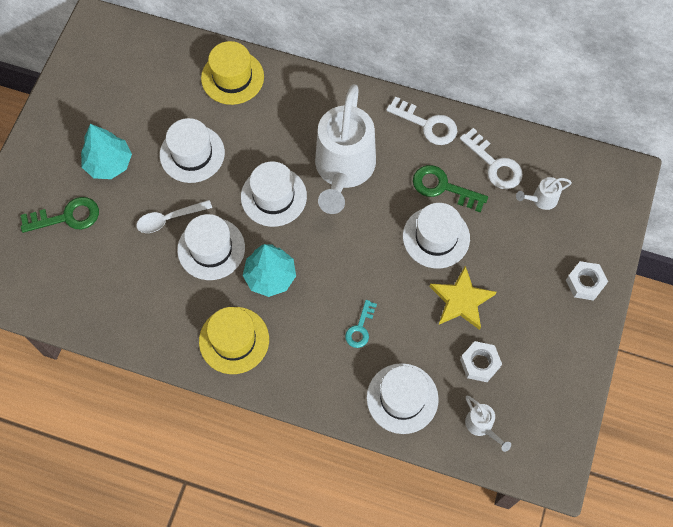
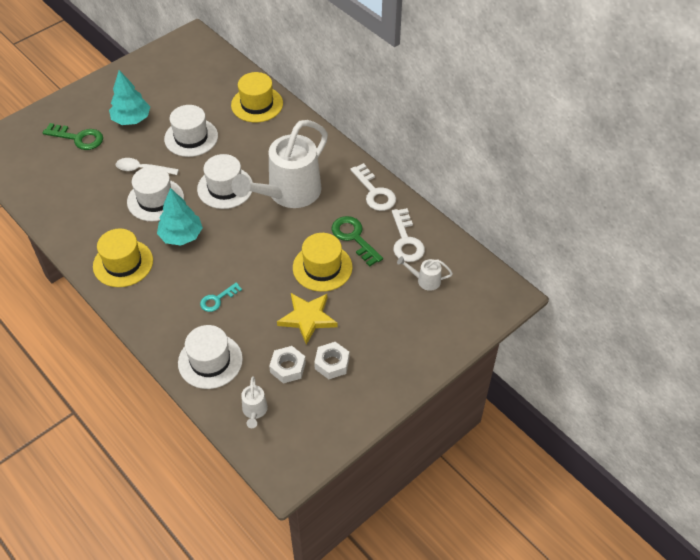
camera: 30 degrees right, 15 degrees down
(436, 237) = (322, 267): white hat -> yellow hat
(585, 283) = (416, 354): white nut -> white nut (332, 363)

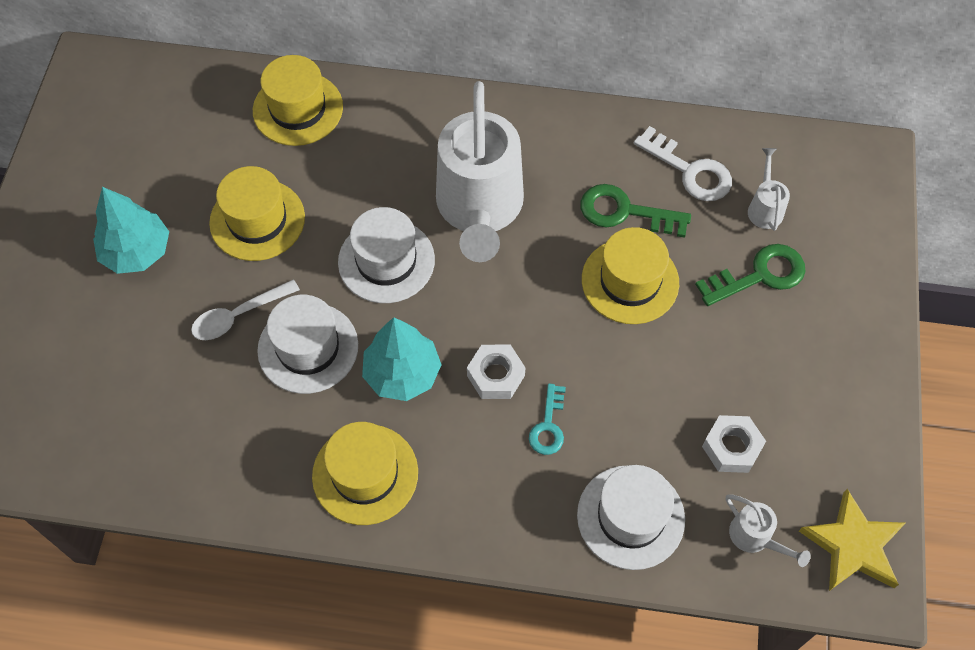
camera: 40 degrees left, 10 degrees up
(78, 138) = (85, 336): green key -> green key (759, 275)
(191, 137) = (257, 220): white hat -> yellow hat
(308, 318) = (685, 363): yellow star -> yellow star (853, 545)
(332, 363) = (775, 399): white nut -> white nut (496, 375)
(374, 192) = (584, 131): white key -> none
(425, 280) = (764, 207): white watering can -> white watering can turned 120 degrees clockwise

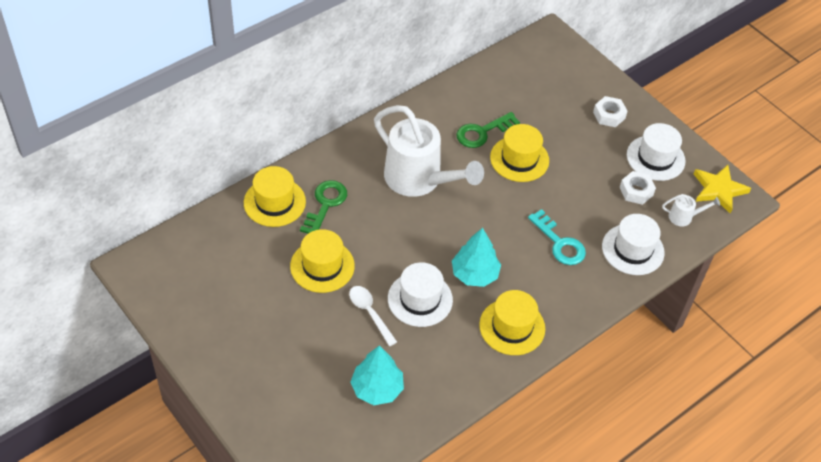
camera: 50 degrees left, 10 degrees down
(137, 252) = (281, 328): turquoise tree -> turquoise tree (377, 388)
(239, 315) = (370, 313): white spoon -> white spoon turned 135 degrees clockwise
(386, 261) = (406, 234): white hat -> white hat (655, 158)
(496, 375) = (514, 241): white nut -> white nut (609, 115)
(548, 425) = (559, 243): turquoise key -> turquoise key, size x1.59
(689, 170) = (487, 95): white key -> none
(759, 275) = (566, 116): green key -> green key (325, 204)
(764, 207) = (535, 87): white watering can -> none

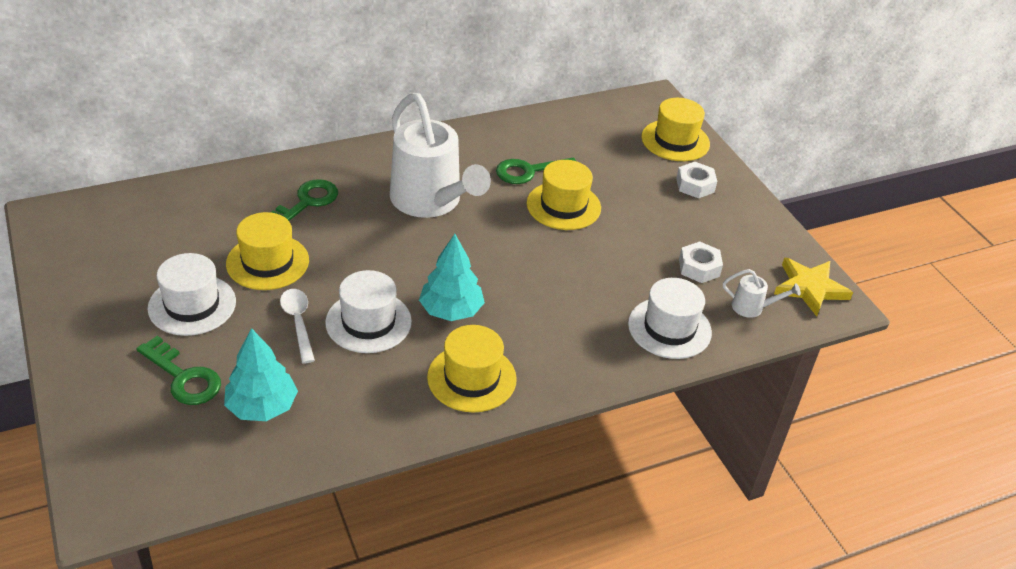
camera: 15 degrees right, 10 degrees down
(274, 202) = (248, 189): yellow hat -> yellow hat (675, 140)
(310, 379) = (183, 377): none -> green key
(559, 243) = (576, 301): turquoise key -> none
(655, 158) = (738, 239): white hat -> white hat (192, 305)

